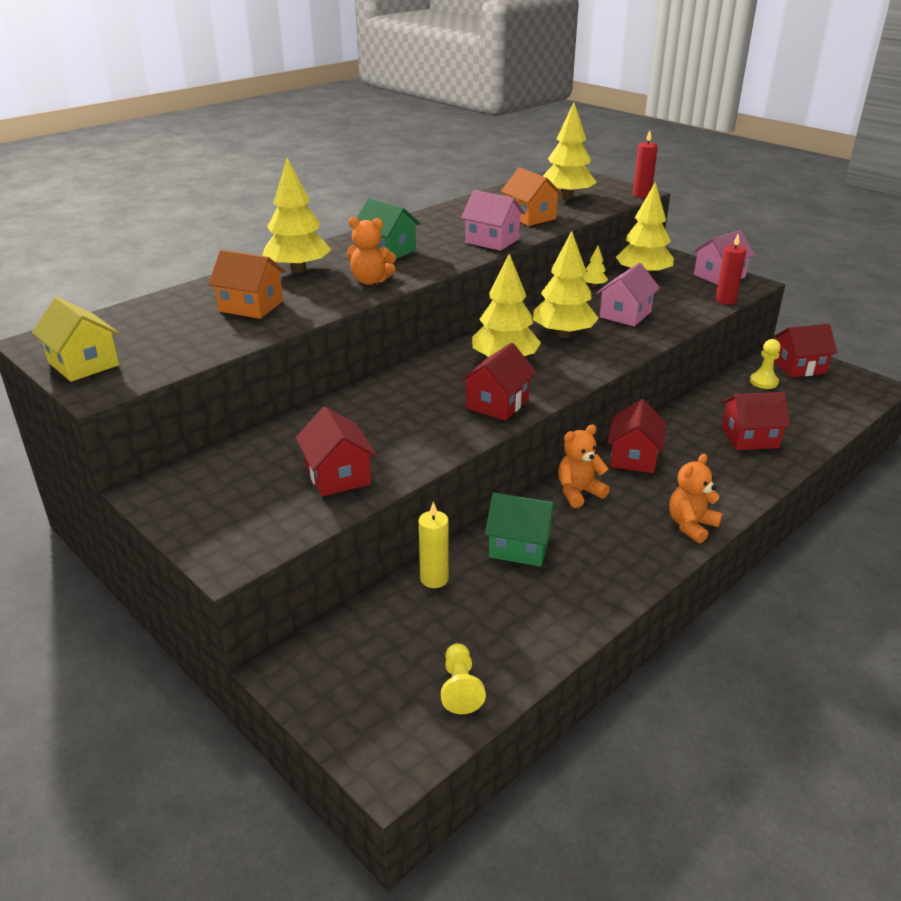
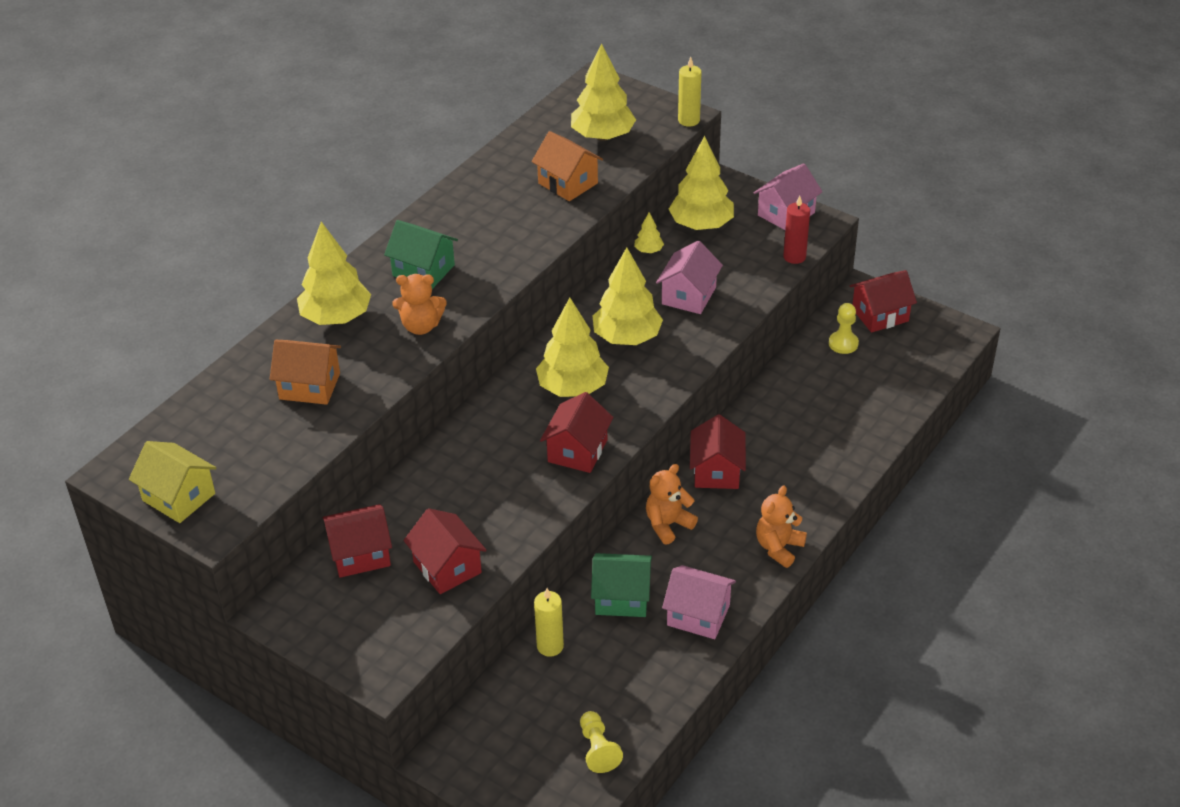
camera: 10 degrees left, 10 degrees up
(492, 241) = (534, 235): pink house -> pink house (698, 615)
(641, 195) = (688, 120): red candle -> yellow candle
(749, 438) = (830, 427): red house -> red house (360, 554)

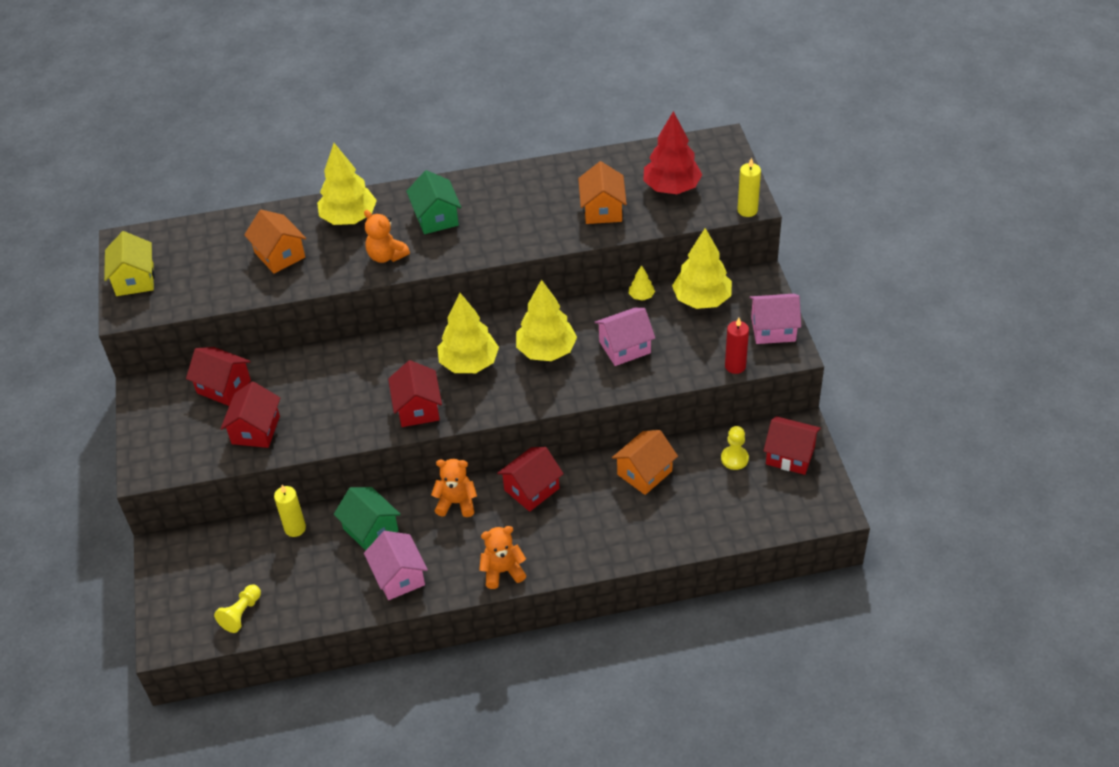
camera: 45 degrees right, 5 degrees up
(577, 451) = (418, 408): red house -> red house turned 75 degrees counterclockwise
(603, 136) = (671, 187): yellow tree -> red tree
(789, 398) = (644, 473): none -> orange house

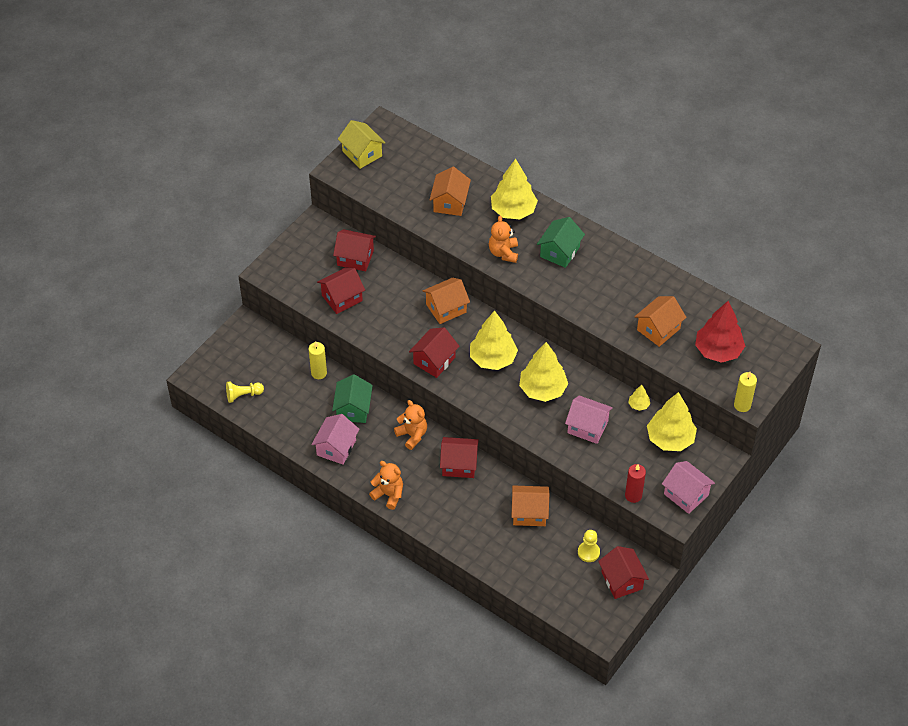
camera: 45 degrees right, 5 degrees up
(135, 279) = (362, 154): yellow house -> yellow house turned 75 degrees counterclockwise
(224, 387) = (355, 258): red house -> red house turned 60 degrees counterclockwise
(370, 358) = (446, 308): none -> orange house

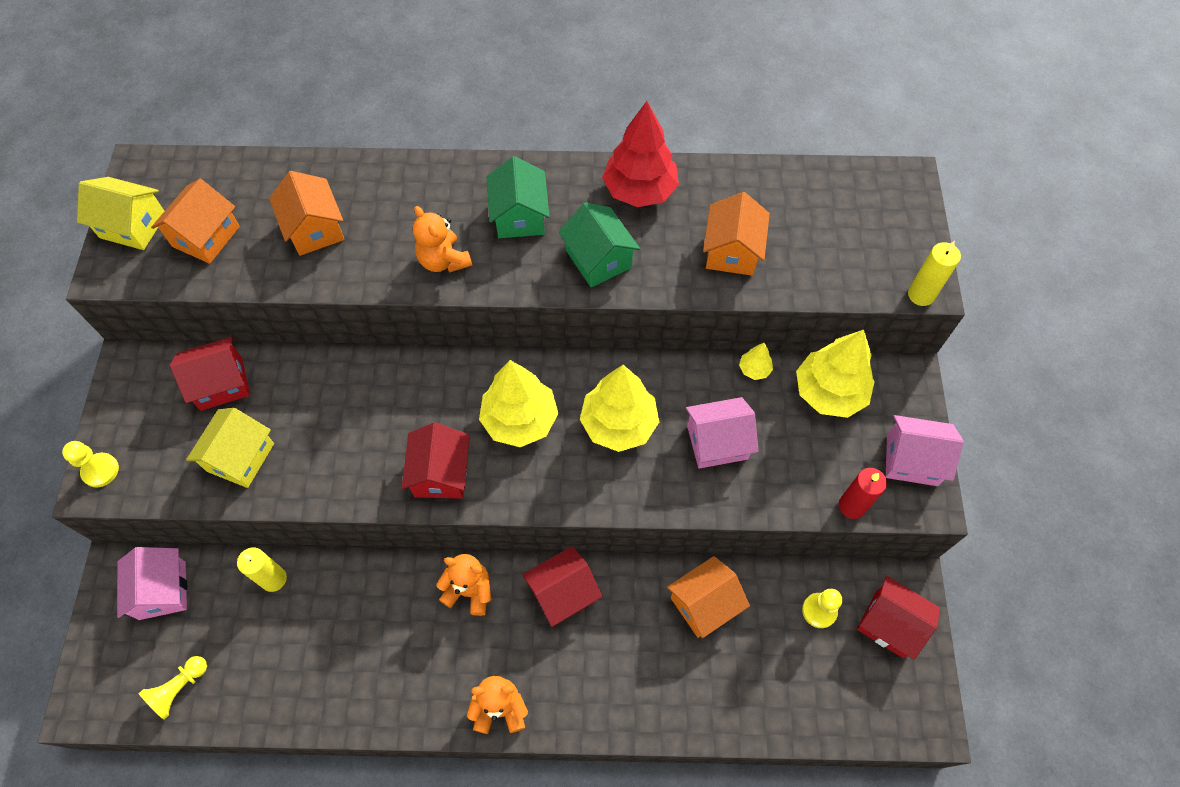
camera: 35 degrees left, 10 degrees up
(272, 267) = (100, 470): none -> yellow pawn
(336, 448) = (375, 683): pink house -> pink house (162, 590)
(342, 298) = (240, 457): red house -> yellow house
(353, 409) = (359, 604): green house -> green house (598, 259)
(446, 308) = (403, 383): orange house -> orange house (206, 236)
(513, 211) = (413, 193): yellow tree -> none
(718, 351) = (828, 237): red tree -> red tree (640, 190)

